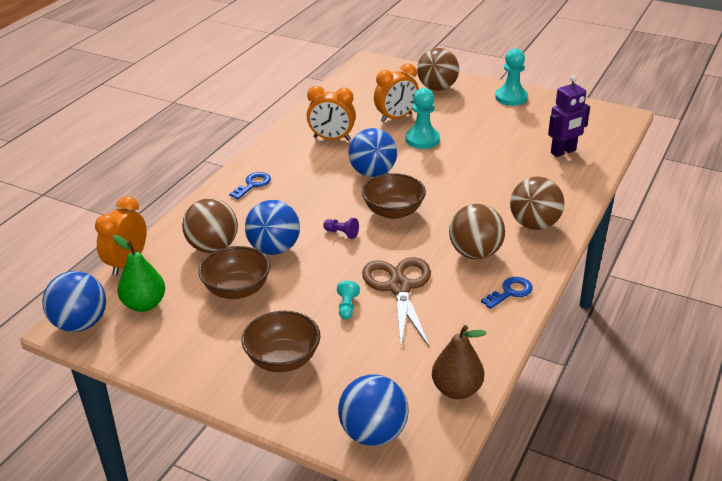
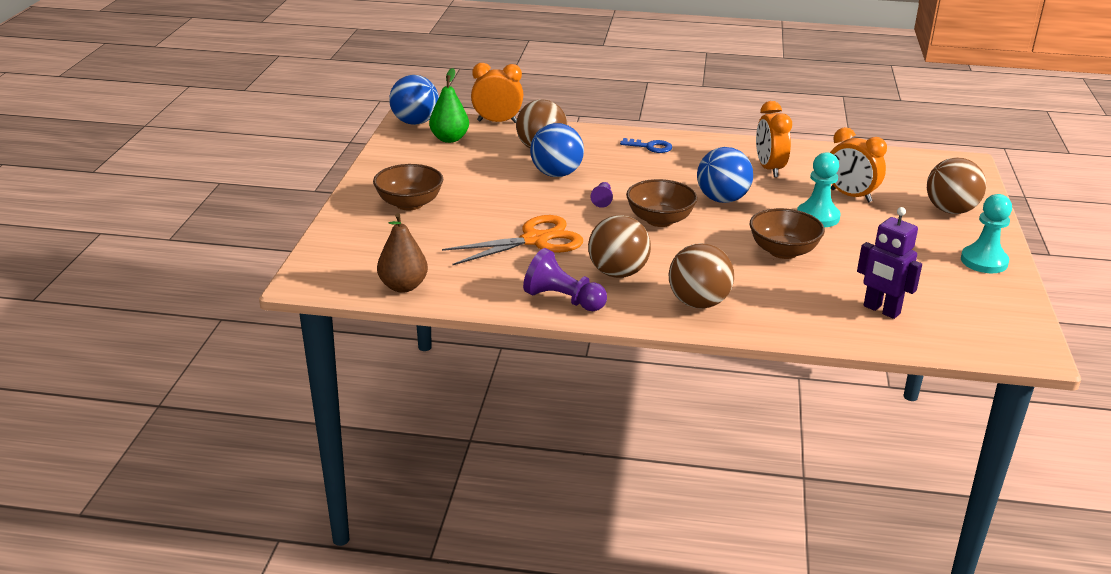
camera: 70 degrees right, 5 degrees down
(237, 289) = (489, 169): brown bowl -> brown bowl (783, 251)
(347, 307) = (492, 220): turquoise pawn -> none
(373, 433) = (336, 255): blue ball -> none
(399, 287) = (535, 240): brown scissors -> orange scissors
(510, 292) = (563, 299): blue key -> purple pawn

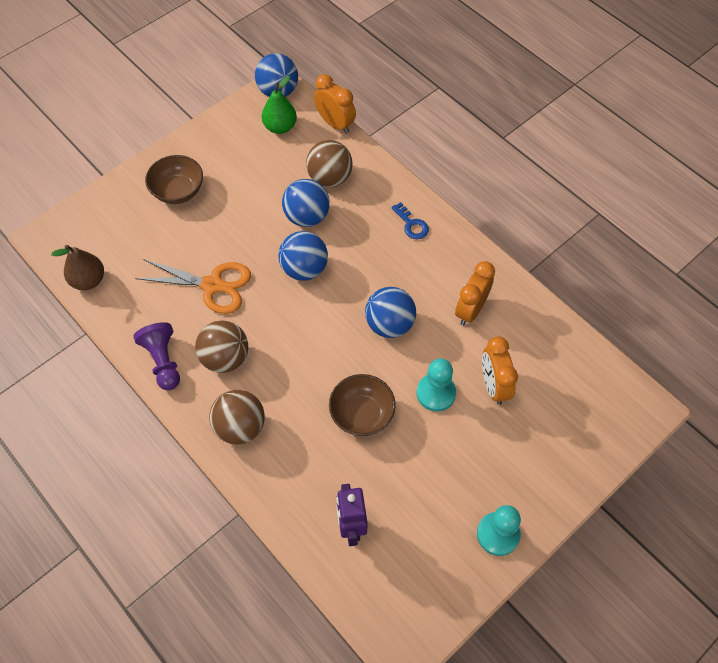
camera: 40 degrees right, 30 degrees up
(602, 200) = (304, 269): purple pawn -> blue ball
(660, 220) = (318, 319): brown bowl -> none
(950, 210) = (552, 458): brown ball -> none

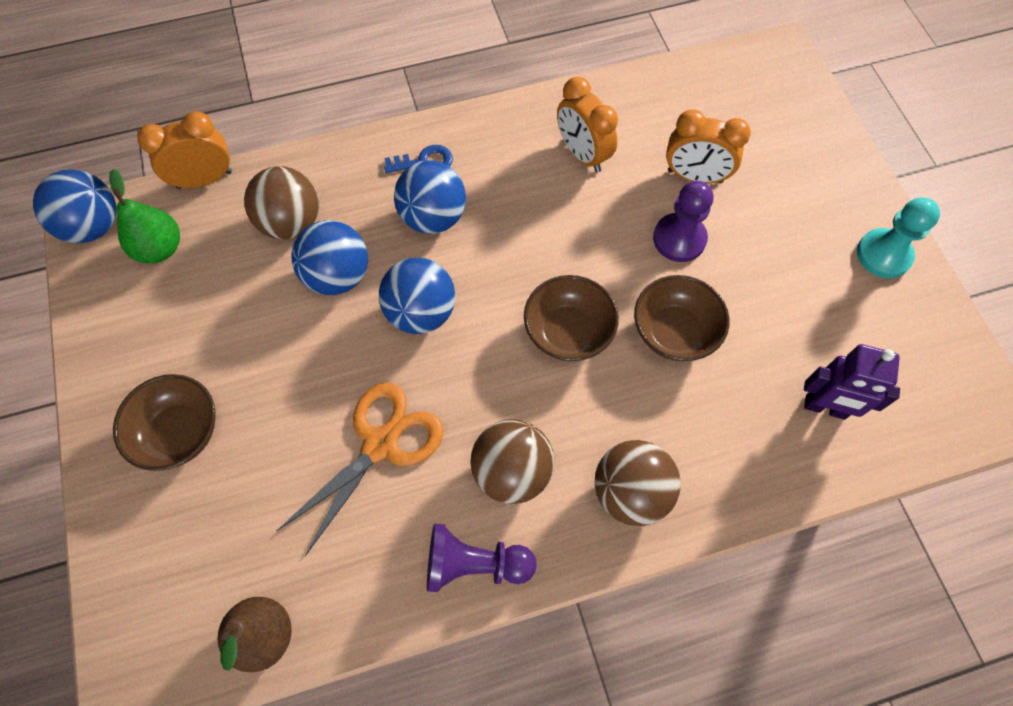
camera: 65 degrees left, 5 degrees up
(331, 353) = (568, 332): none -> brown bowl
(389, 324) = (559, 248): blue ball -> blue ball (433, 217)
(436, 393) = (679, 239): turquoise pawn -> purple pawn

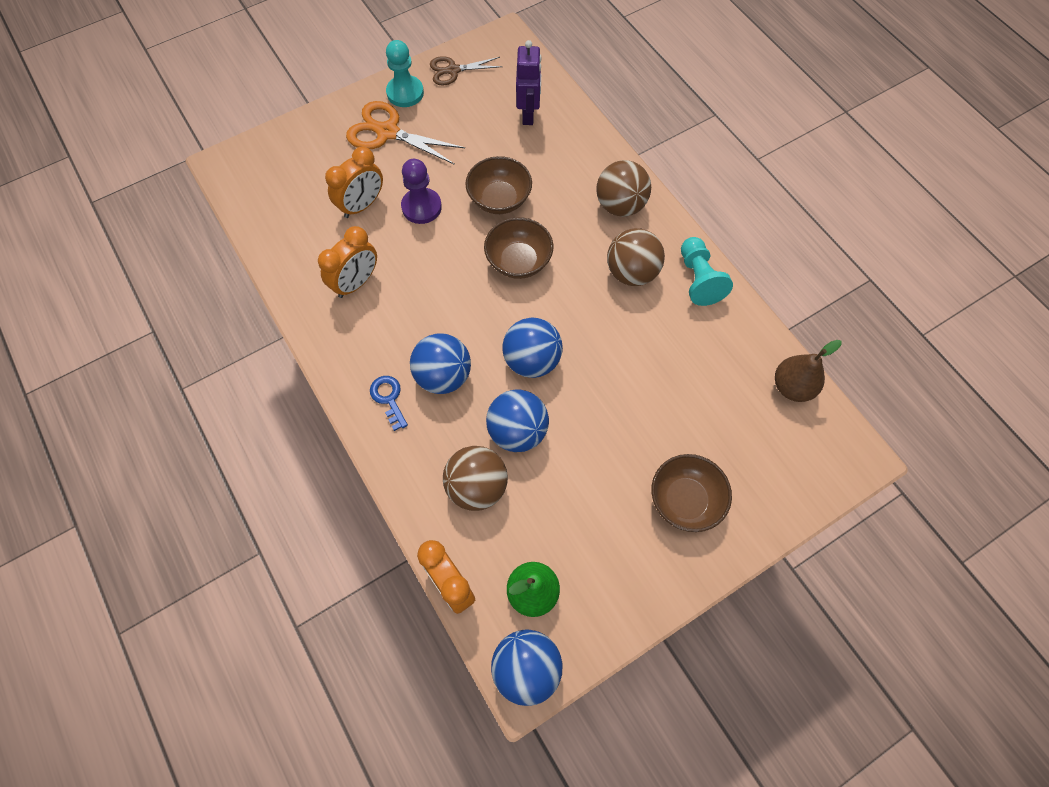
camera: 105 degrees left, 0 degrees up
(381, 444) = (642, 357): orange scissors -> orange scissors (387, 132)
(474, 564) = (698, 279): purple pawn -> turquoise pawn
(695, 176) = (362, 205): orange clock -> orange clock turned 45 degrees clockwise
(924, 324) = (453, 70): none -> brown scissors

